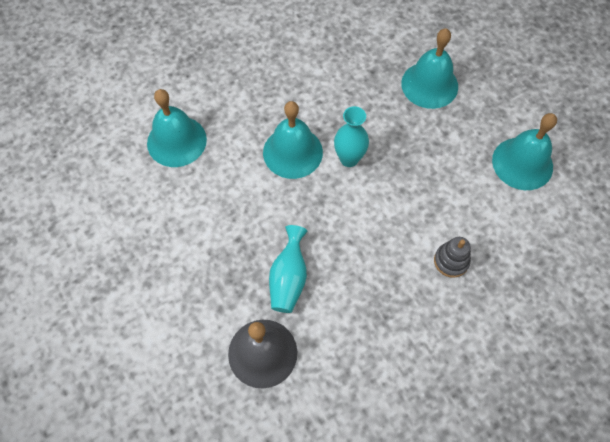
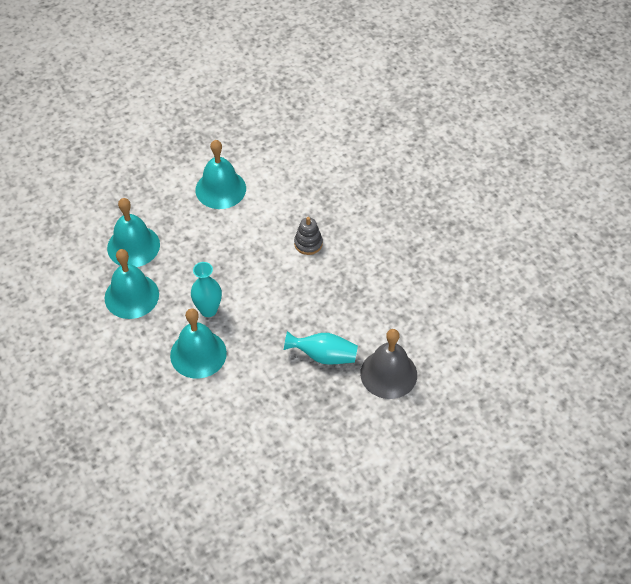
camera: 90 degrees left, 10 degrees down
(176, 141) = (178, 453): turquoise bell -> turquoise bell (131, 296)

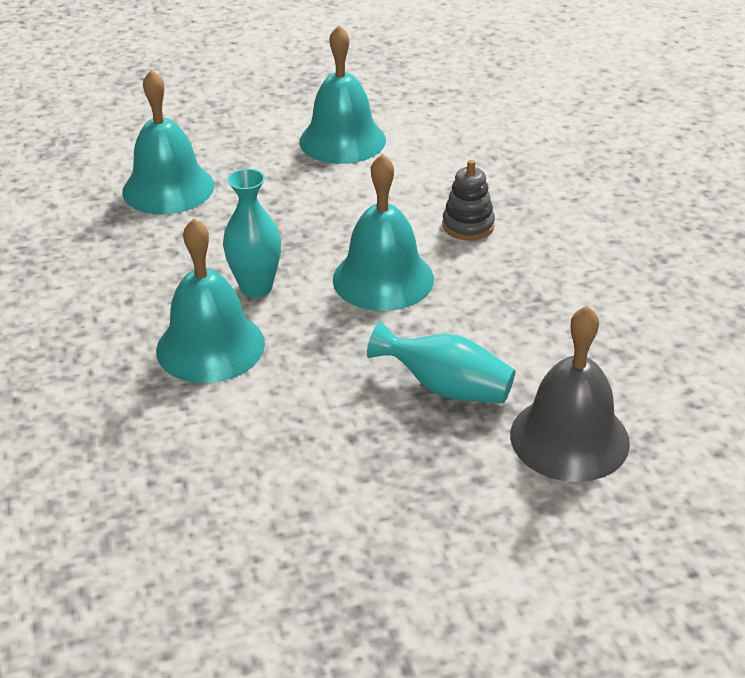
camera: 15 degrees right, 15 degrees down
(131, 296) = (133, 249): turquoise bell -> turquoise bell (383, 279)

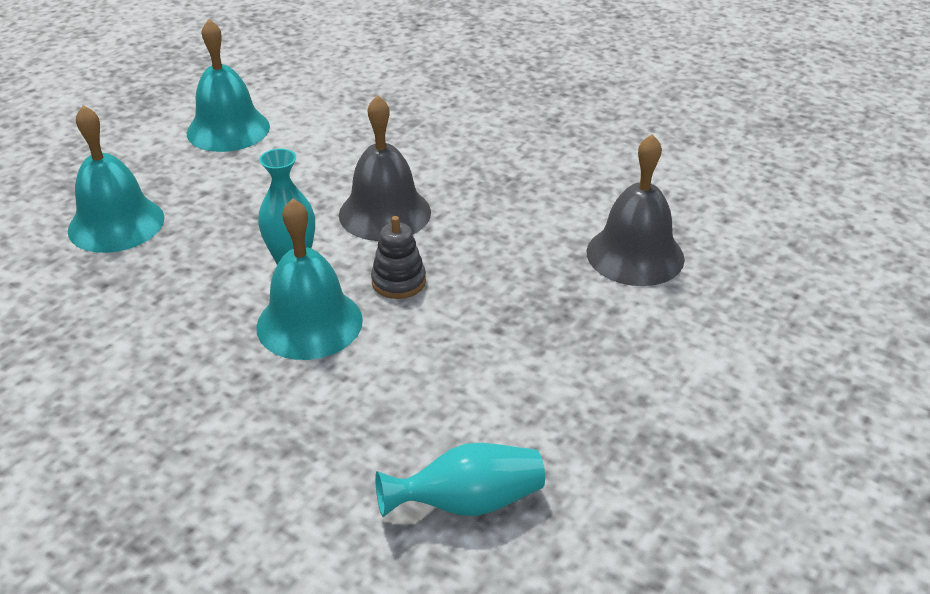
camera: 40 degrees left, 0 degrees up
(383, 279) = (385, 213): turquoise bell -> grey bell
(446, 388) = (520, 264): turquoise vase -> turquoise vase (467, 502)
(468, 225) = (401, 151): grey stacking toy -> grey stacking toy (398, 282)

